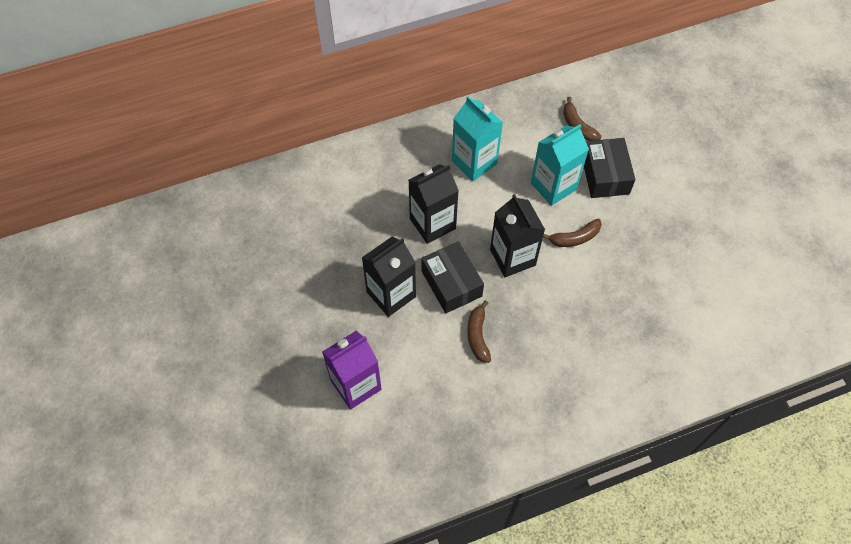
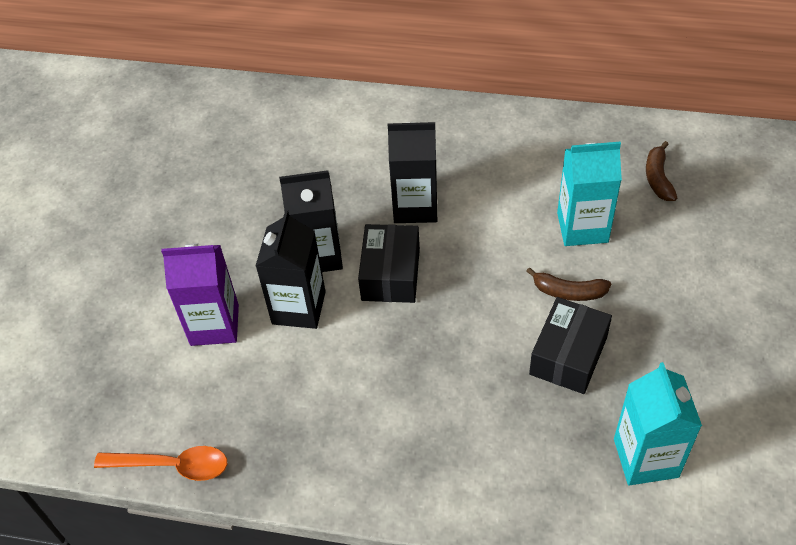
camera: 35 degrees right, 10 degrees down
(404, 500) = (172, 466): none -> orange spoon
(474, 162) = (507, 166): turquoise carton -> turquoise carton (646, 458)
(477, 336) = (379, 340): brown banana -> none
(512, 257) = (479, 279): black carton -> black carton (299, 307)
(605, 175) = (655, 242): black box -> black box (568, 355)

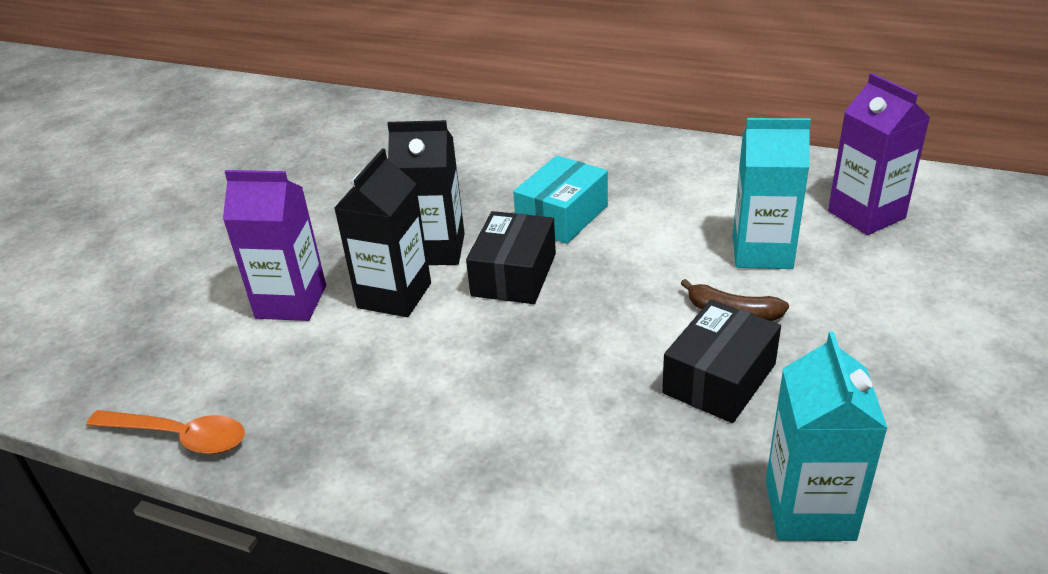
camera: 10 degrees right, 15 degrees down
(415, 206) = (562, 216): black carton -> turquoise box
(658, 178) = (866, 214): brown banana -> purple carton

